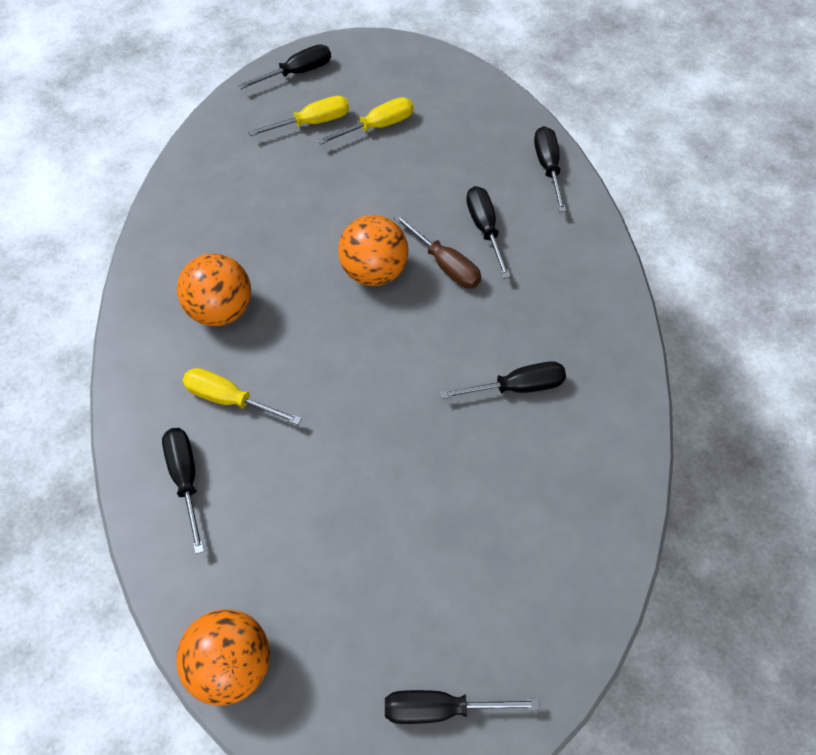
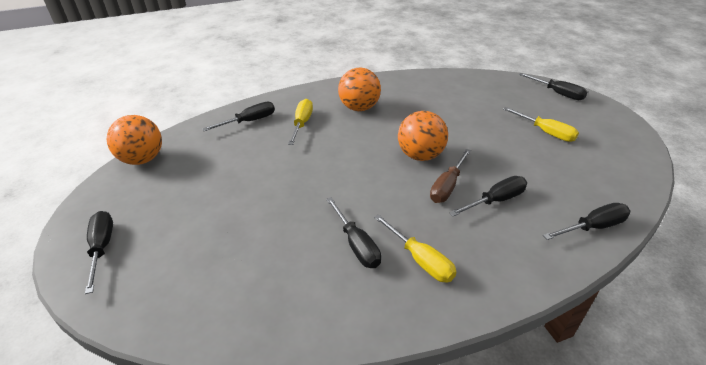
camera: 75 degrees right, 20 degrees down
(312, 123) = (522, 107): yellow screwdriver -> yellow screwdriver (420, 260)

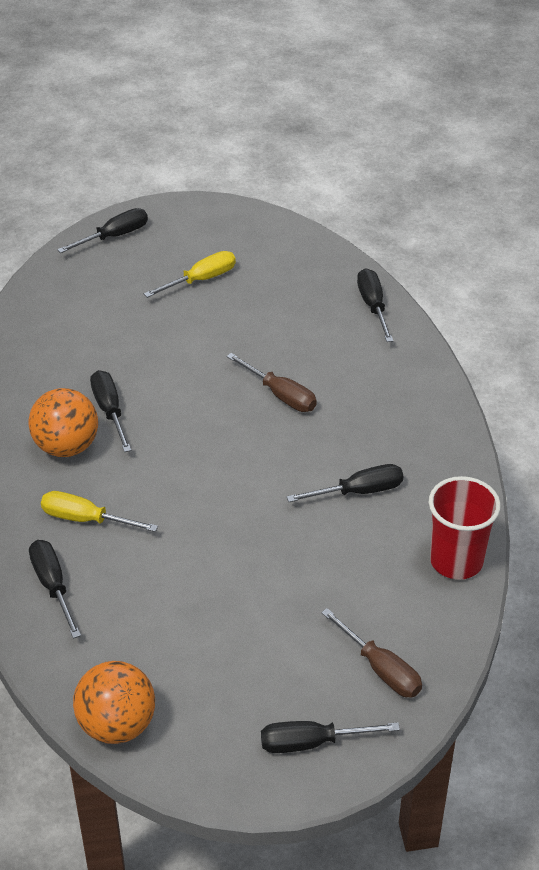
camera: 80 degrees left, 5 degrees up
(163, 281) = (381, 669): none -> brown screwdriver
(285, 325) = (456, 561): none -> red cup
(420, 155) = (212, 405): orange ball -> none
(420, 260) = (391, 444): yellow screwdriver -> none
(495, 200) = (316, 362): black screwdriver -> black screwdriver (109, 411)

